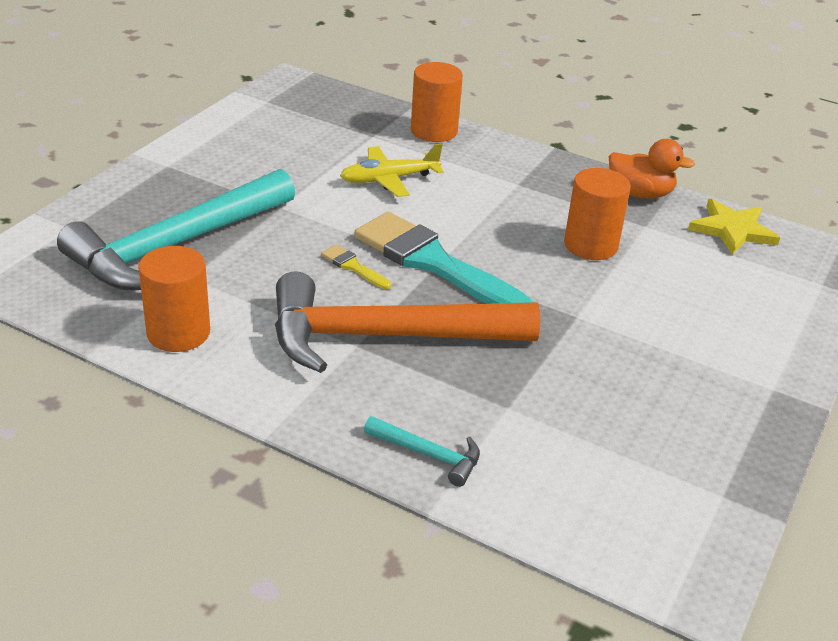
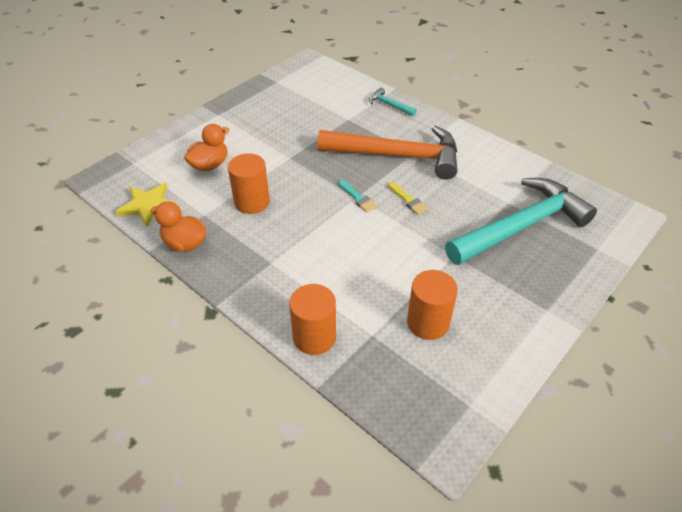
camera: 165 degrees left, 10 degrees up
(178, 333) = (507, 168): orange cylinder -> orange cylinder (428, 322)
(389, 179) = (369, 276): yellow plane -> none
(434, 263) = (358, 198): turquoise brush -> turquoise brush, size x0.41
(699, 291) = (210, 165): none -> orange duck

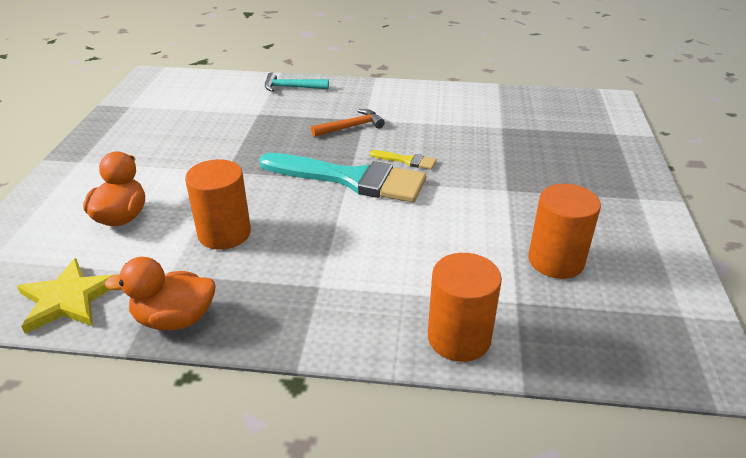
camera: 35 degrees left, 10 degrees down
(358, 198) = (351, 179): turquoise brush -> turquoise brush, size x2.43
(398, 156) = (351, 127): orange hammer -> orange hammer, size x0.41
(521, 226) = (536, 141): turquoise hammer -> none

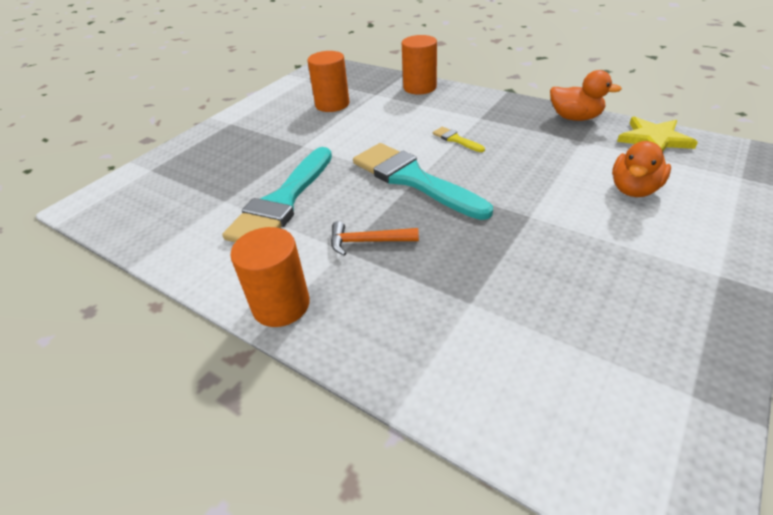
camera: 150 degrees left, 5 degrees up
(224, 233) = (538, 158): orange cylinder -> orange cylinder (281, 305)
(291, 87) = (396, 354): turquoise hammer -> none
(406, 160) = (350, 186): yellow brush -> yellow brush (456, 139)
(451, 136) = (283, 202): none -> turquoise brush

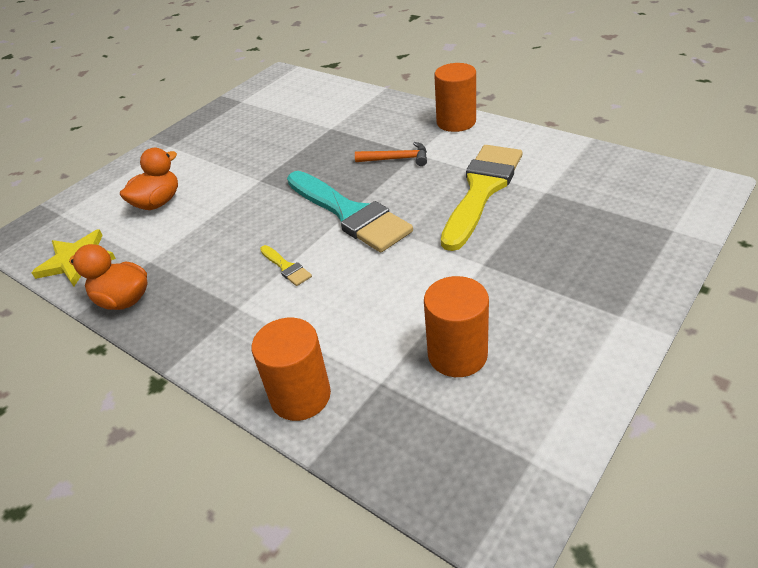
camera: 175 degrees left, 0 degrees up
(283, 202) = (482, 190): turquoise brush -> yellow brush

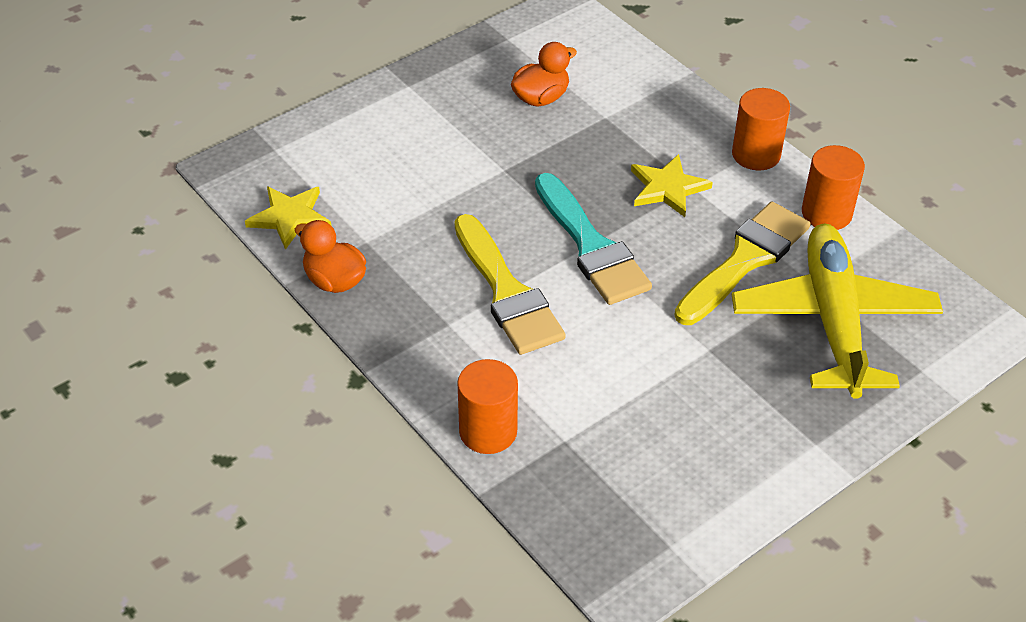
camera: 10 degrees right, 5 degrees up
(158, 203) = (385, 167): orange duck -> orange duck (541, 98)
(286, 267) = (507, 292): yellow brush -> yellow brush, size x2.43
(397, 159) = (667, 188): orange hammer -> yellow star
(457, 354) = (645, 435): orange cylinder -> orange cylinder (826, 213)
(577, 213) = (833, 320): none -> yellow plane

